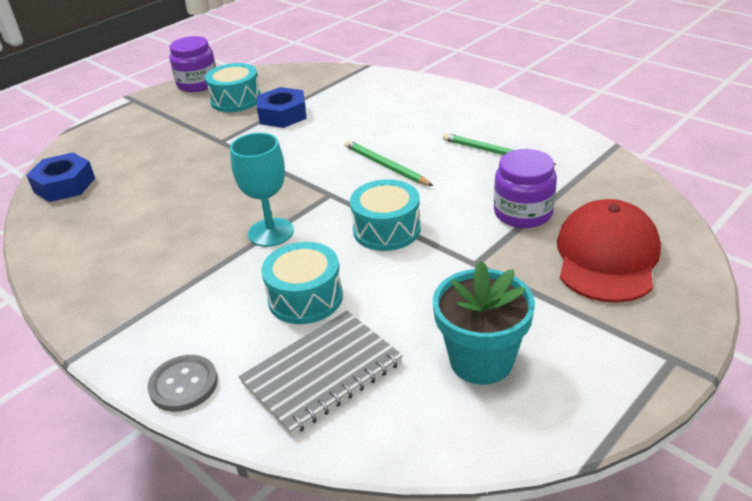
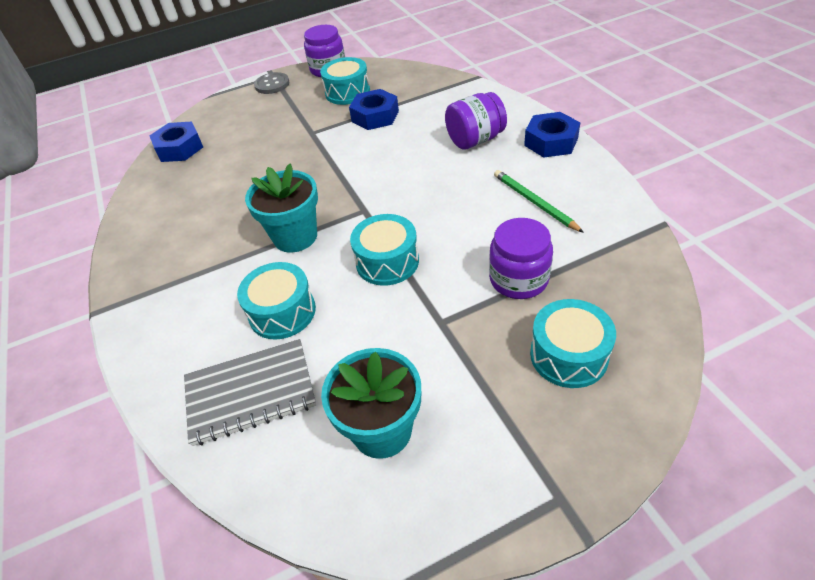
camera: 25 degrees right, 10 degrees up
(183, 384) = (150, 365): grey button -> grey button (272, 84)
(271, 232) = (295, 237): turquoise goblet -> turquoise flower pot
(385, 166) = (427, 192): green pencil -> none
(403, 116) = (475, 140): none -> purple jar
(476, 104) = (551, 142): none -> blue nut
(607, 257) = (568, 355): red cap -> turquoise drum

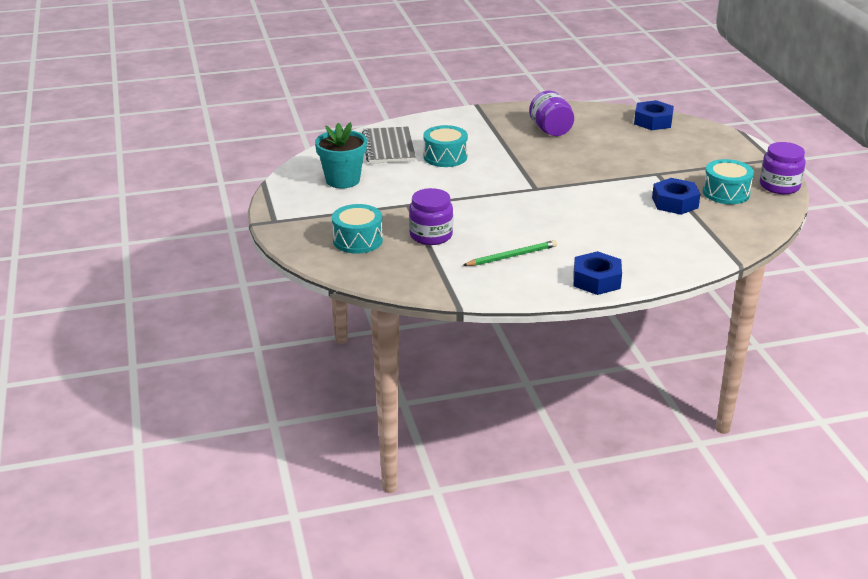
camera: 95 degrees right, 15 degrees down
(272, 84) = (754, 158): grey button -> none
(295, 237) = (517, 163): turquoise flower pot -> none
(387, 262) = (473, 192): turquoise drum -> none
(475, 140) = (614, 244): purple jar -> purple jar (551, 130)

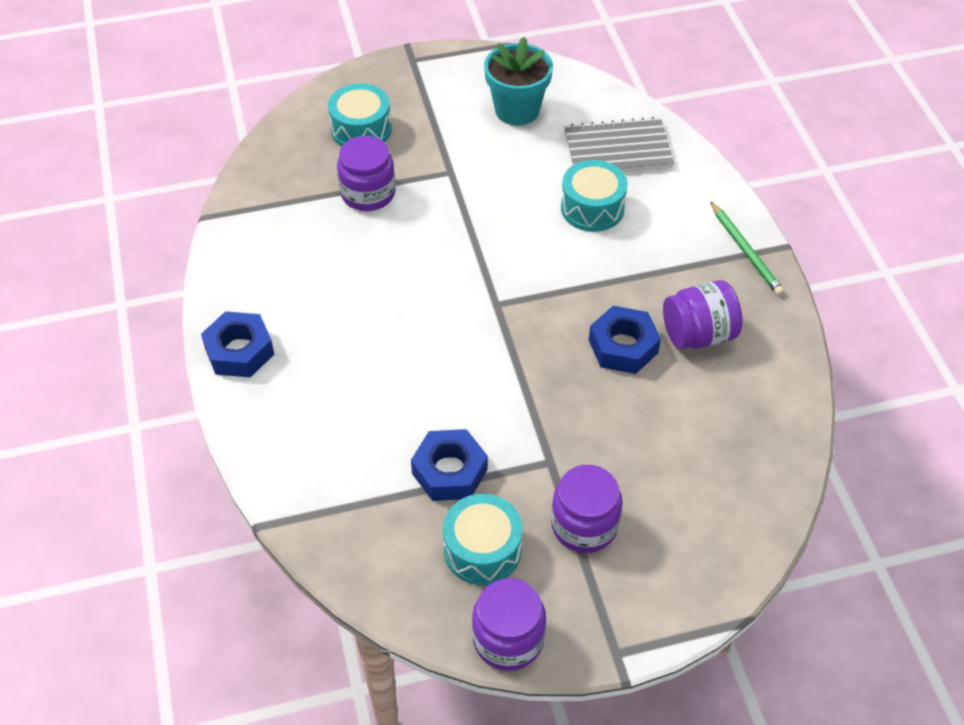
camera: 90 degrees right, 20 degrees up
(512, 256) = (309, 269): green pencil -> green pencil (746, 251)
(653, 121) = (756, 483): blue nut -> blue nut (623, 346)
(697, 165) = (584, 525): none -> purple jar

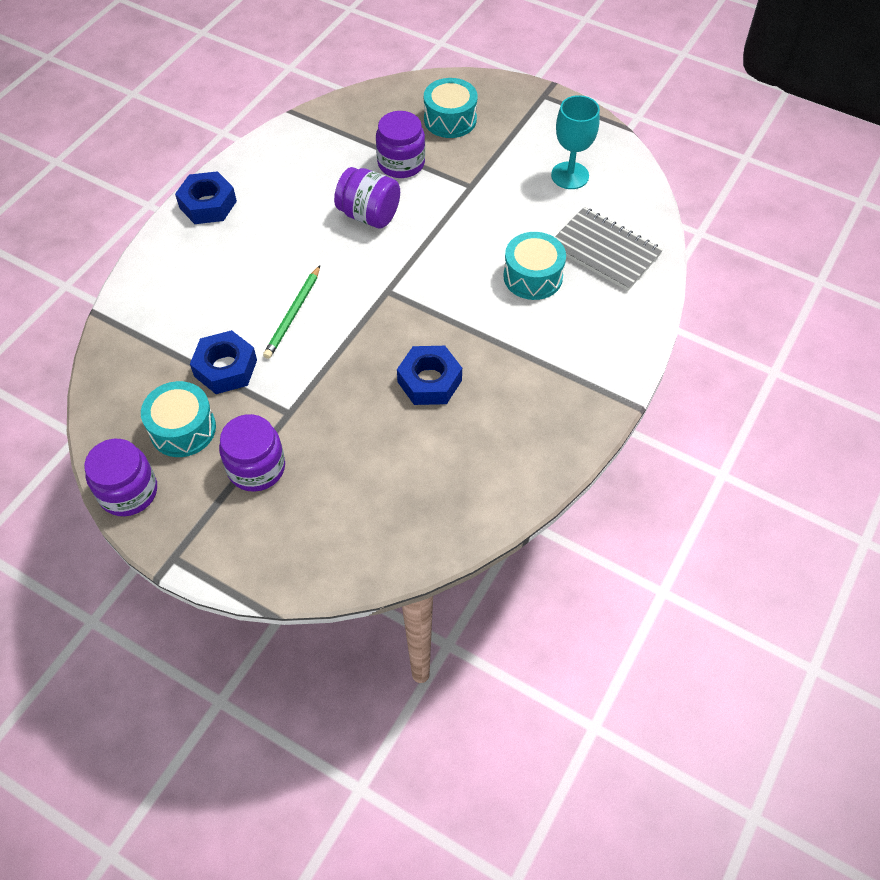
camera: 45 degrees right, 5 degrees up
(517, 110) = (570, 175): turquoise flower pot -> turquoise goblet
(698, 334) = (490, 414): purple jar -> purple jar (369, 215)
(746, 251) = (602, 387): green pencil -> green pencil (293, 314)

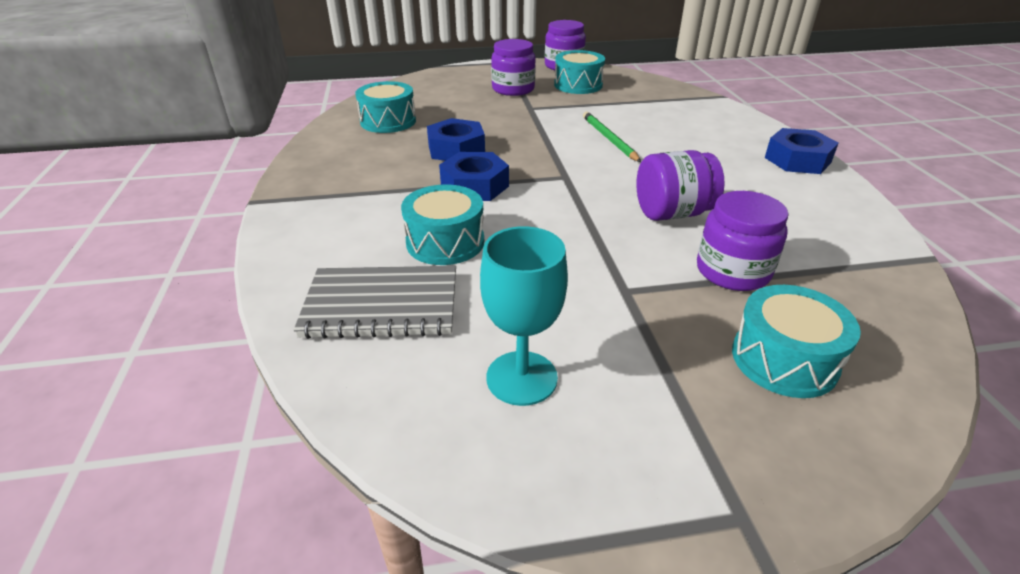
camera: 140 degrees right, 20 degrees down
(225, 368) = (601, 107): blue nut -> blue nut (475, 186)
(446, 478) = (388, 121): none -> turquoise drum

